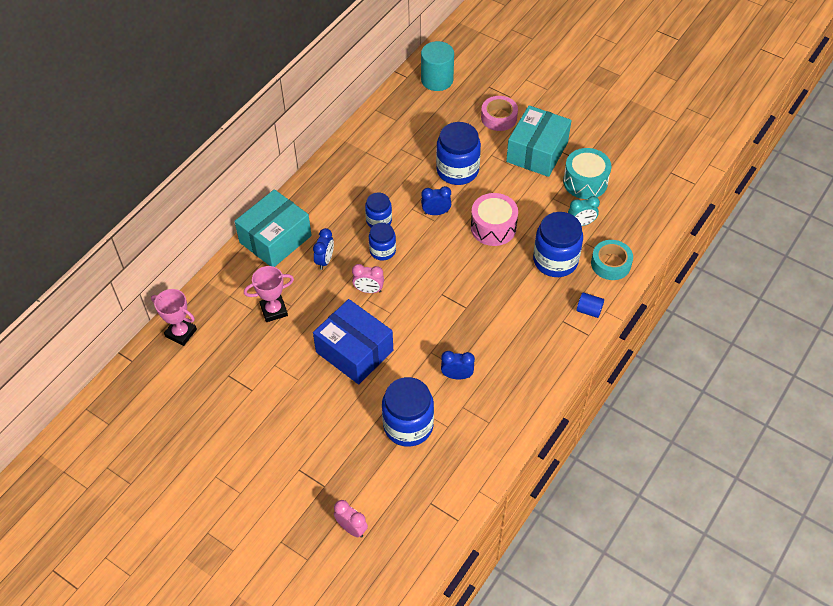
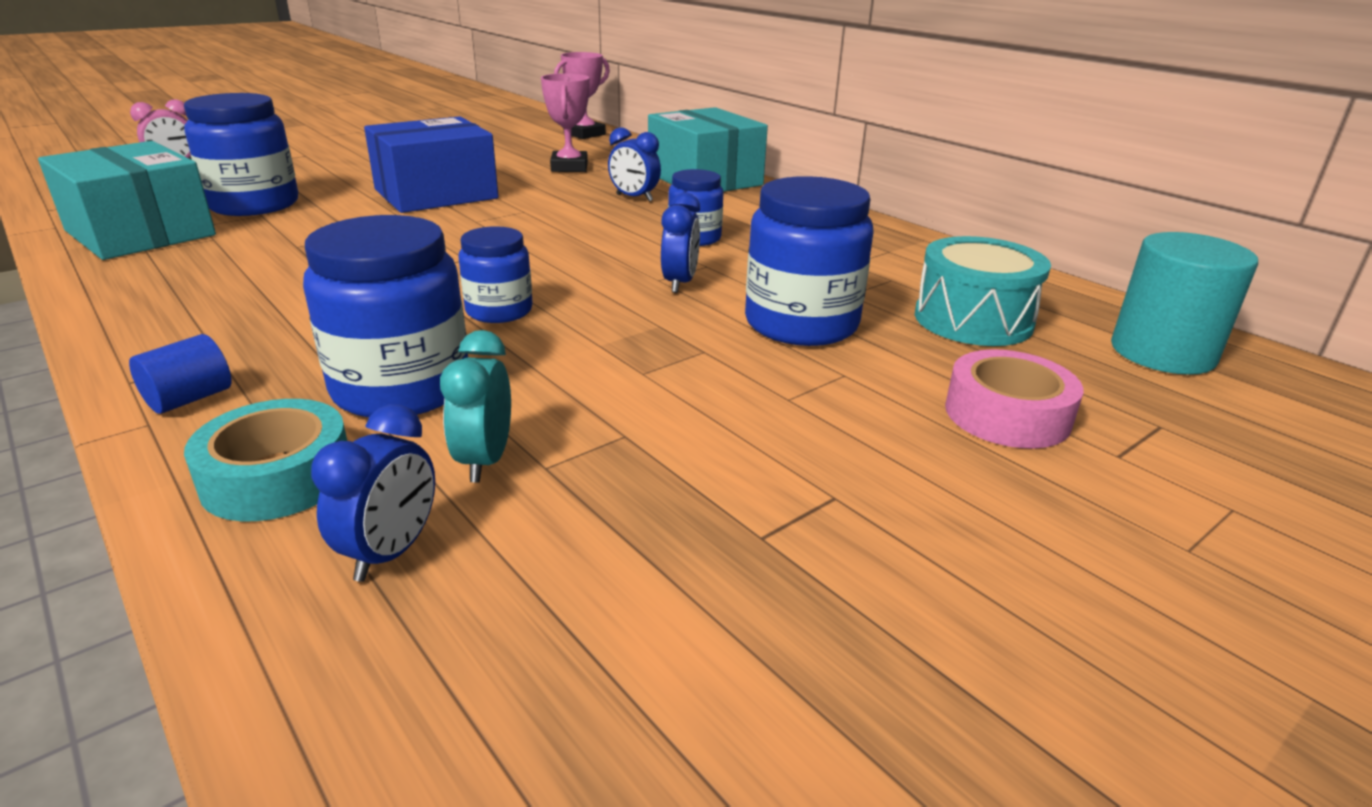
camera: 105 degrees right, 25 degrees down
(369, 290) = (541, 214): pink clock -> none
(382, 250) = (618, 232): blue jar -> blue jar (499, 311)
(457, 375) = (277, 243): blue clock -> blue clock (391, 553)
(493, 227) = (587, 332): pink drum -> none
(537, 152) = (836, 450): turquoise box -> turquoise box (140, 233)
(585, 182) = (655, 517): turquoise drum -> turquoise drum (973, 320)

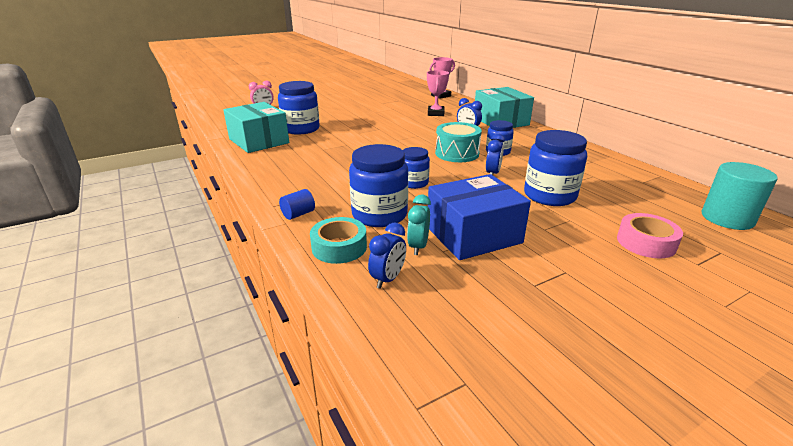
camera: 10 degrees right, 0 degrees up
(436, 194) = (377, 126): blue box -> blue box (473, 235)
(973, 320) = (632, 198): turquoise drum -> turquoise drum (457, 153)

